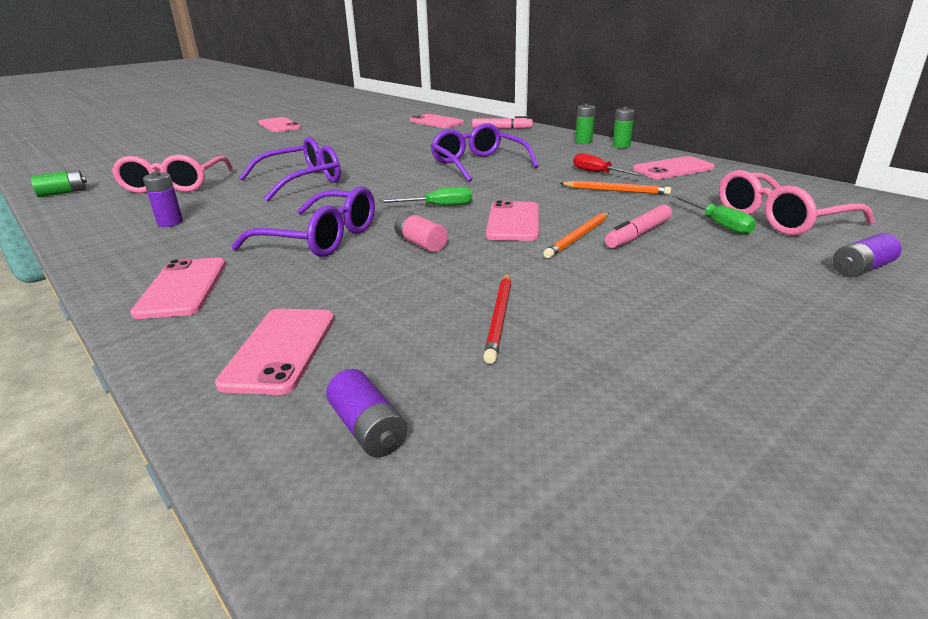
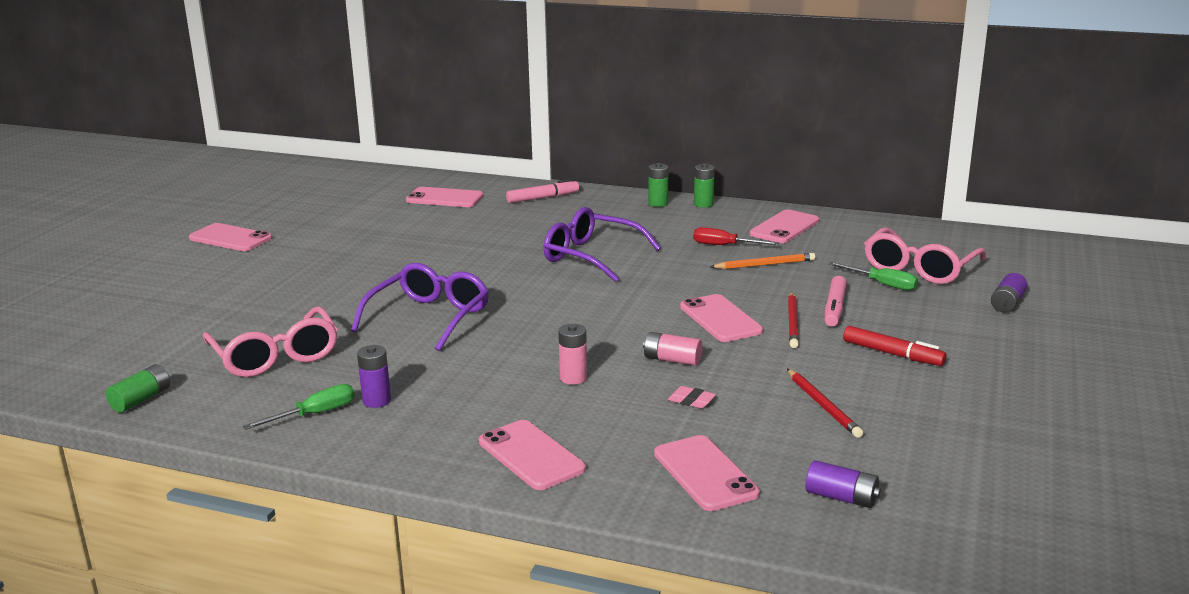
camera: 30 degrees left, 5 degrees down
(321, 239) = (573, 378): purple glasses -> pink battery
(381, 279) = (691, 401): none -> pink eraser
(438, 206) = (628, 317): green screwdriver -> green screwdriver (315, 414)
(578, 237) = (793, 322): orange pencil -> red pencil
(648, 287) = (892, 354): none -> red marker

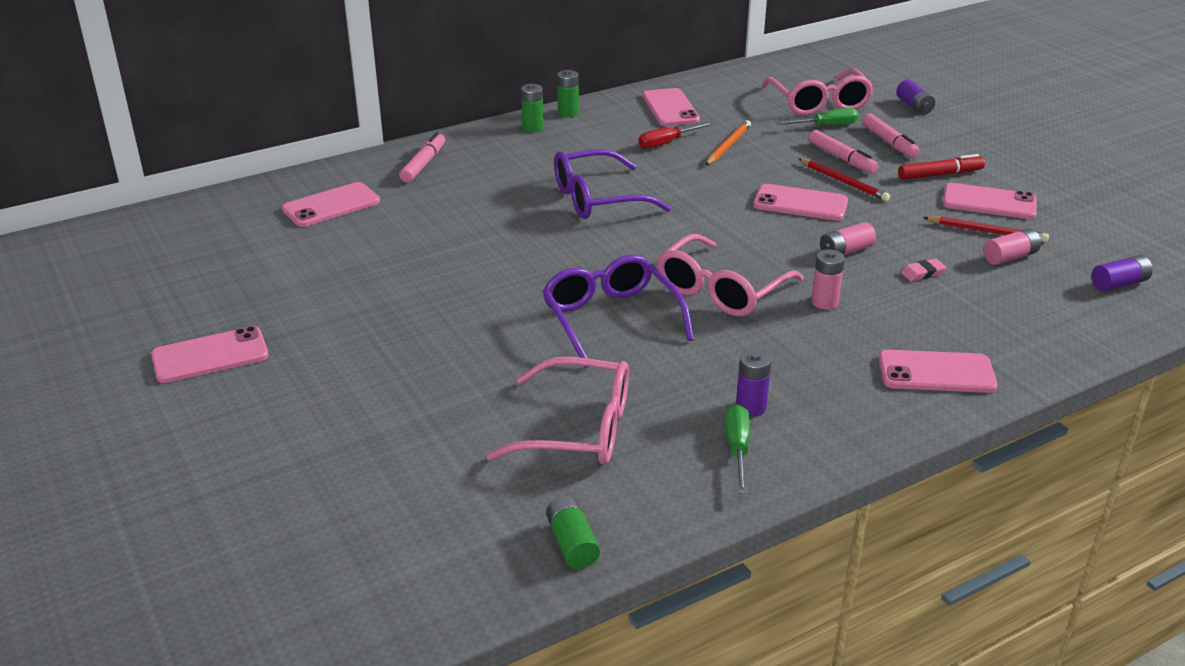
camera: 50 degrees left, 10 degrees up
(529, 337) = (721, 290): none -> pink glasses
(705, 473) = (1038, 316): pink phone -> pink phone (989, 202)
(793, 429) = (1010, 257): none -> pink battery
(909, 316) = (889, 142): none -> pink marker

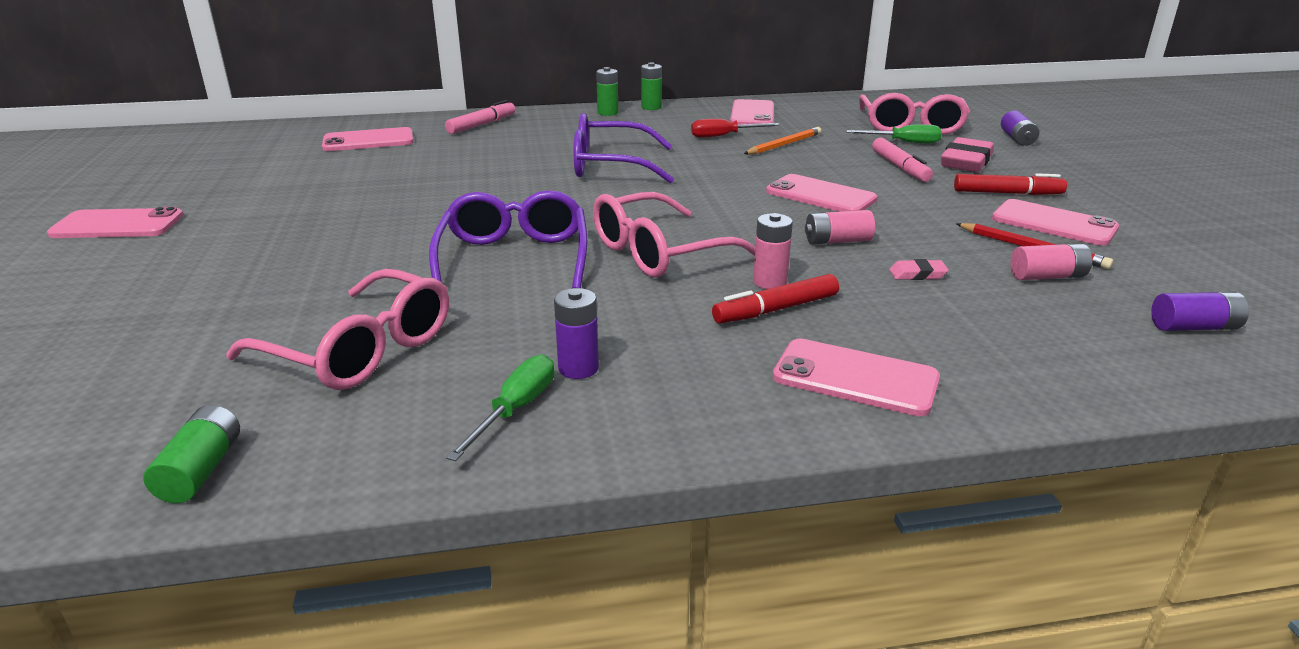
camera: 20 degrees right, 5 degrees down
(844, 182) = (886, 185): red pencil -> none
(847, 327) = (776, 309): none -> red marker
(889, 142) = (966, 162): pink marker -> pink eraser

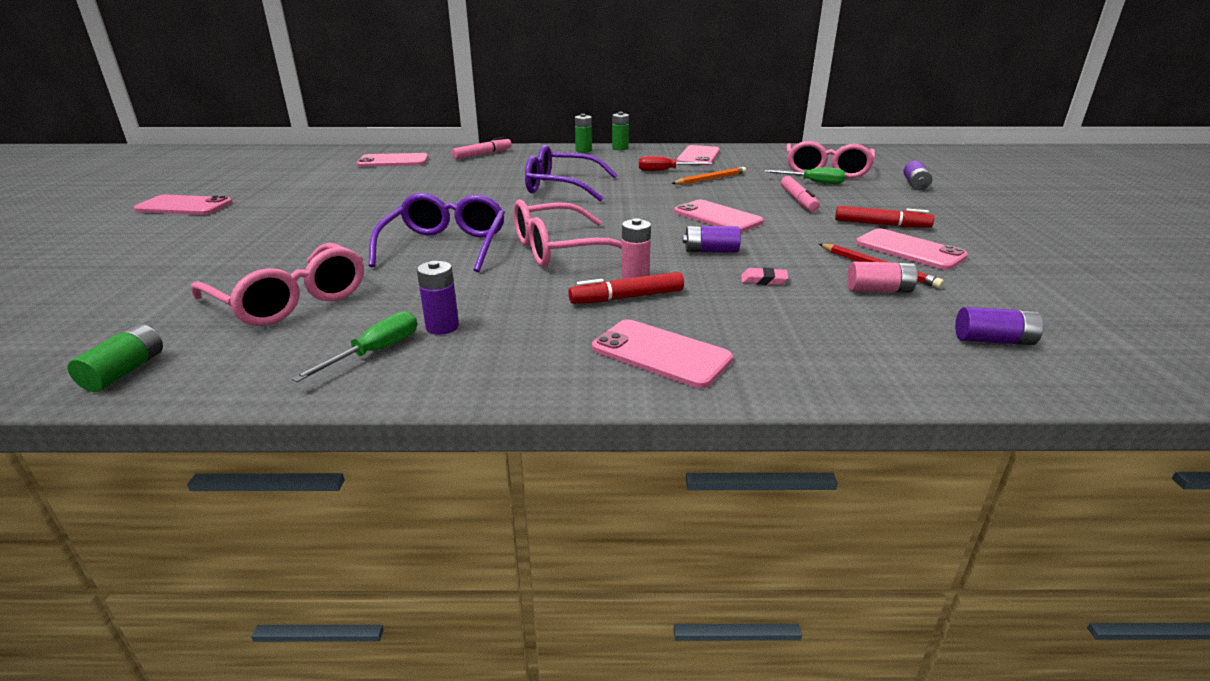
camera: 10 degrees right, 0 degrees up
(837, 241) = (710, 251): pink battery -> purple battery
(966, 162) = (859, 199): pink eraser -> none

